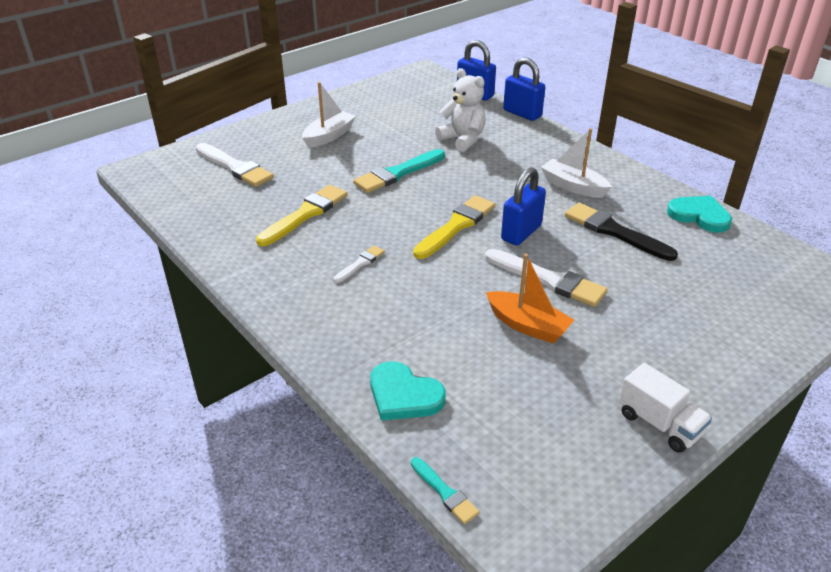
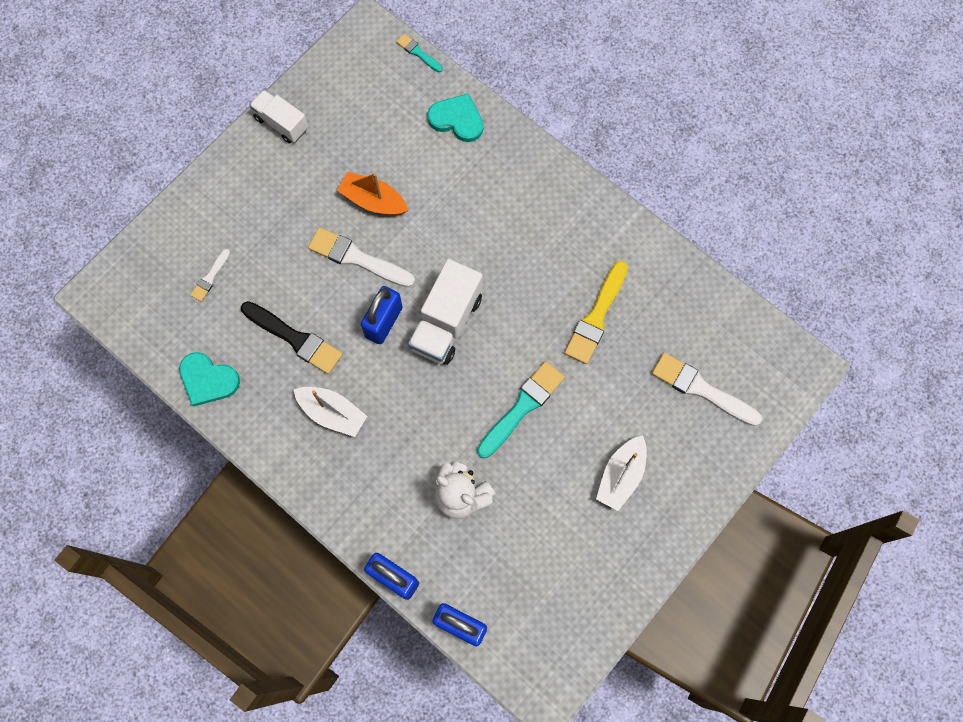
camera: 170 degrees right, 35 degrees up
(360, 263) = (523, 253): white brush -> white brush (210, 277)
(456, 226) = (446, 322): yellow brush -> white truck

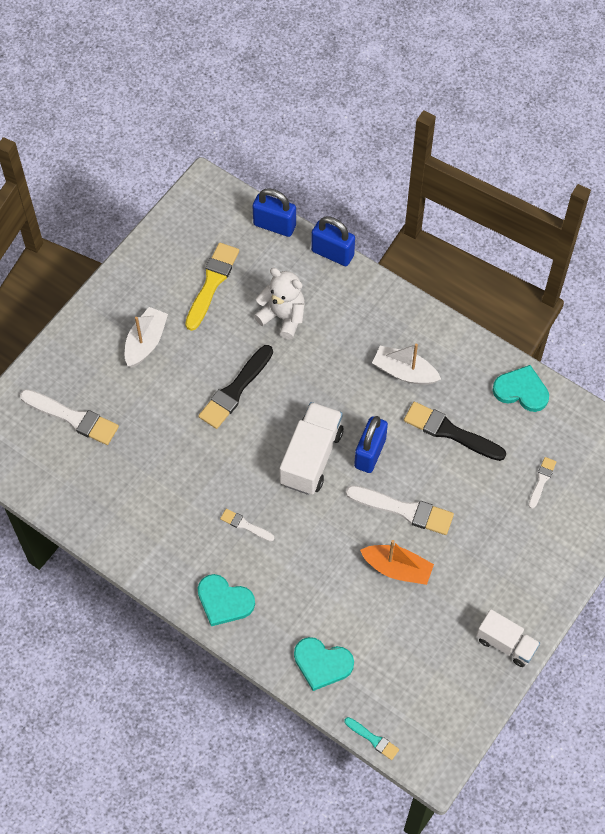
camera: 175 degrees right, 10 degrees down
(521, 256) = (245, 525): none -> white brush
(522, 407) = (235, 390): turquoise brush -> black brush
(546, 183) = (224, 601): none -> turquoise heart
(596, 317) = (170, 474): yellow brush -> yellow brush (212, 283)

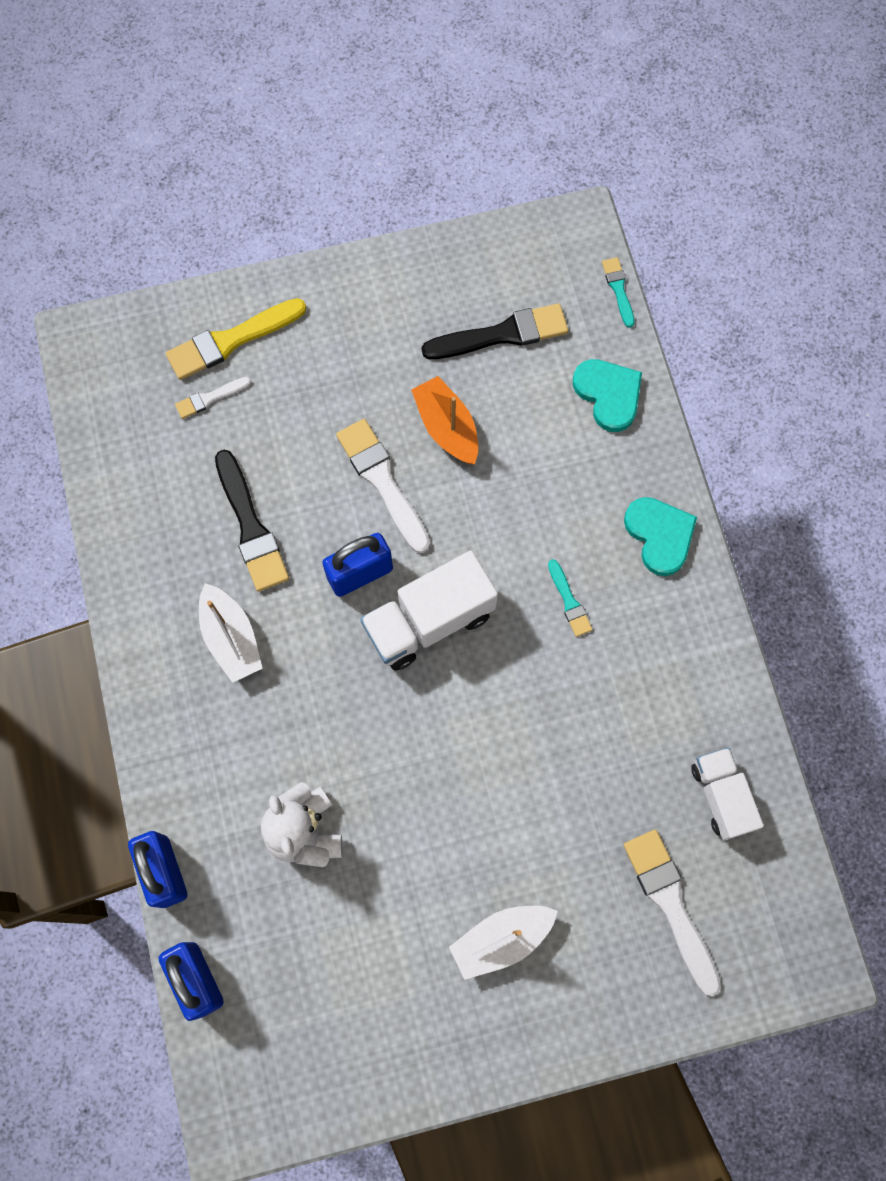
camera: 140 degrees left, 10 degrees up
(212, 283) = (350, 958): yellow brush -> yellow brush (231, 340)
(235, 390) = (445, 778): black brush -> black brush (502, 334)
(245, 525) = (569, 601): white brush -> turquoise brush
(506, 643) = (408, 275): white truck -> white truck (721, 796)
(521, 390) = (127, 510): turquoise heart -> none

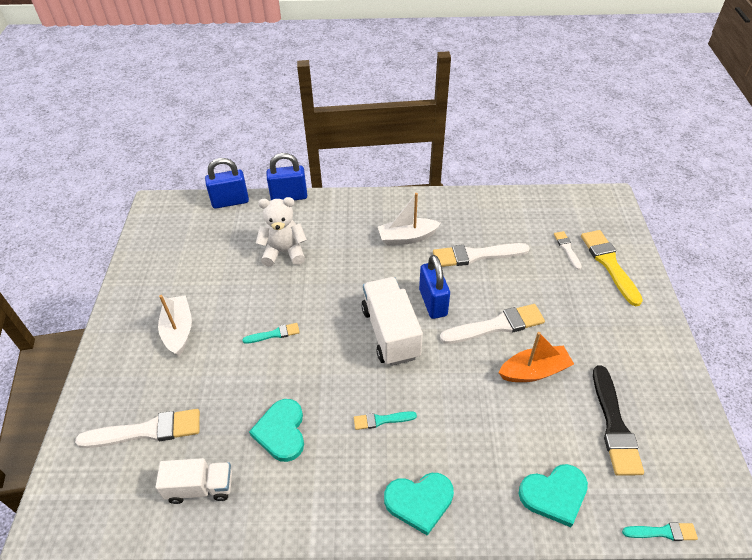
camera: 105 degrees right, 25 degrees down
(251, 527) = (475, 255): black brush -> white brush
(472, 787) = (274, 334): none -> turquoise brush
(620, 723) = (281, 431): none -> turquoise heart

